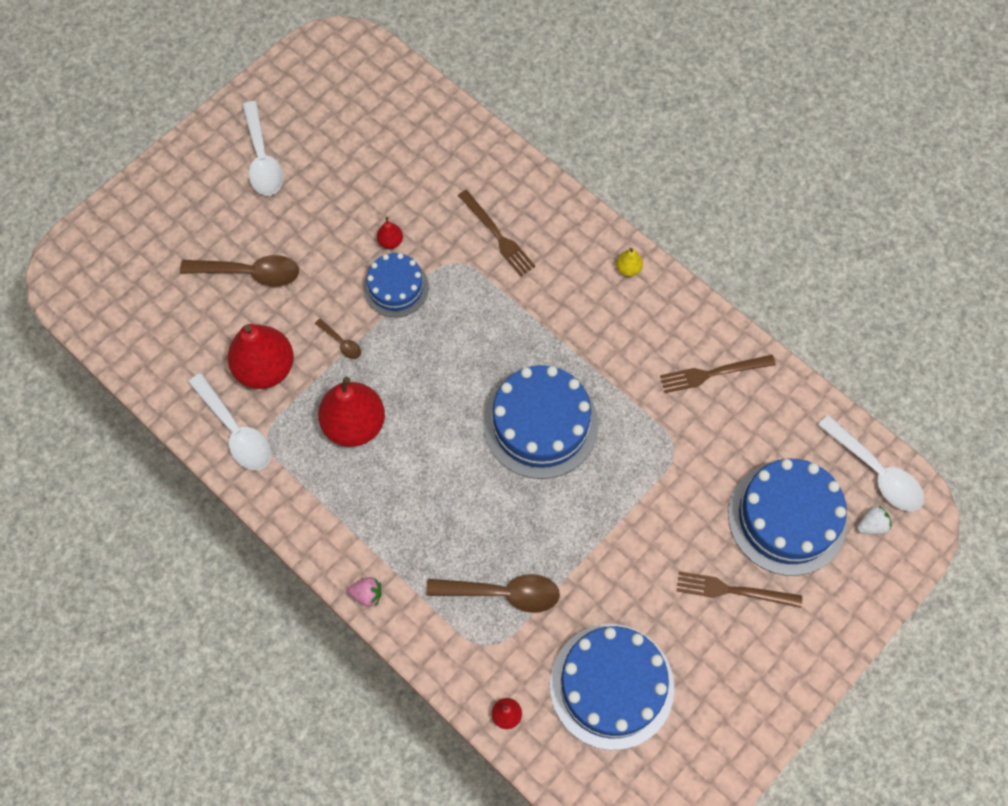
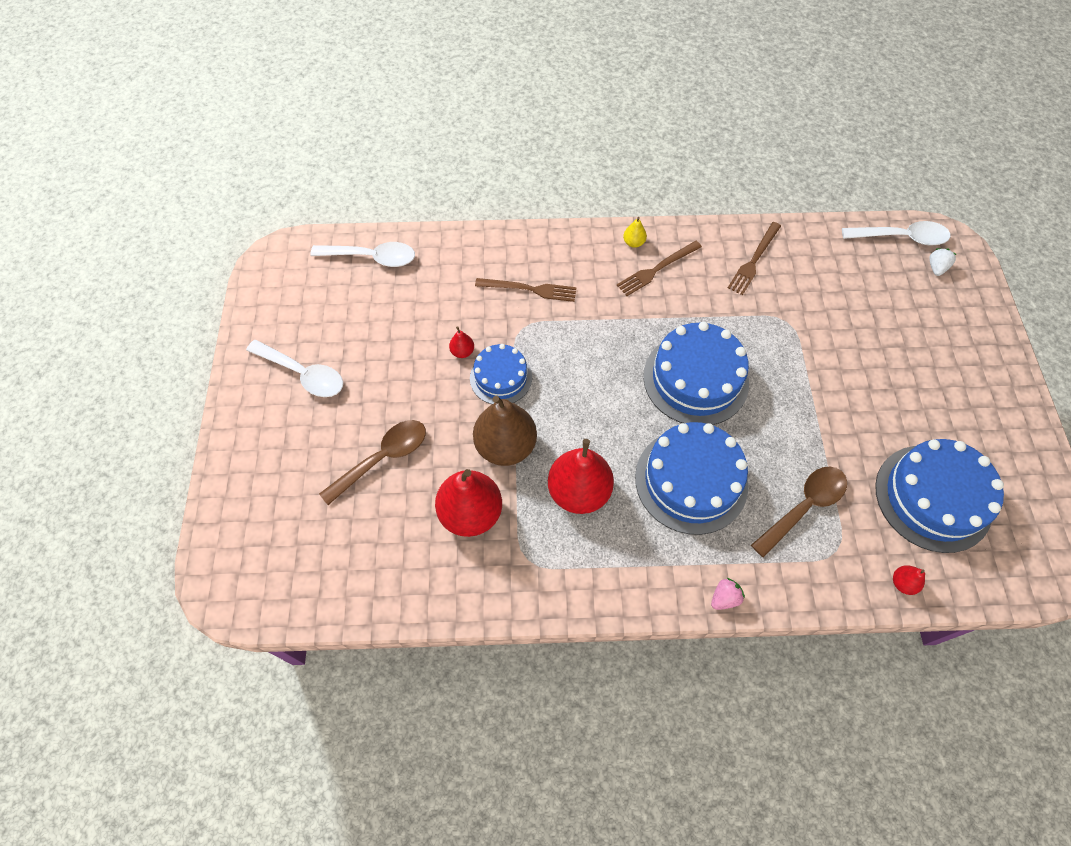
camera: 45 degrees left, 5 degrees down
(236, 431) = (500, 577): white spoon -> white spoon (372, 257)
(341, 343) = (505, 446): brown spoon -> brown pear
(733, 590) = (920, 372): brown fork -> brown fork (657, 269)
(787, 517) = (892, 304): blue cake -> blue cake (691, 480)

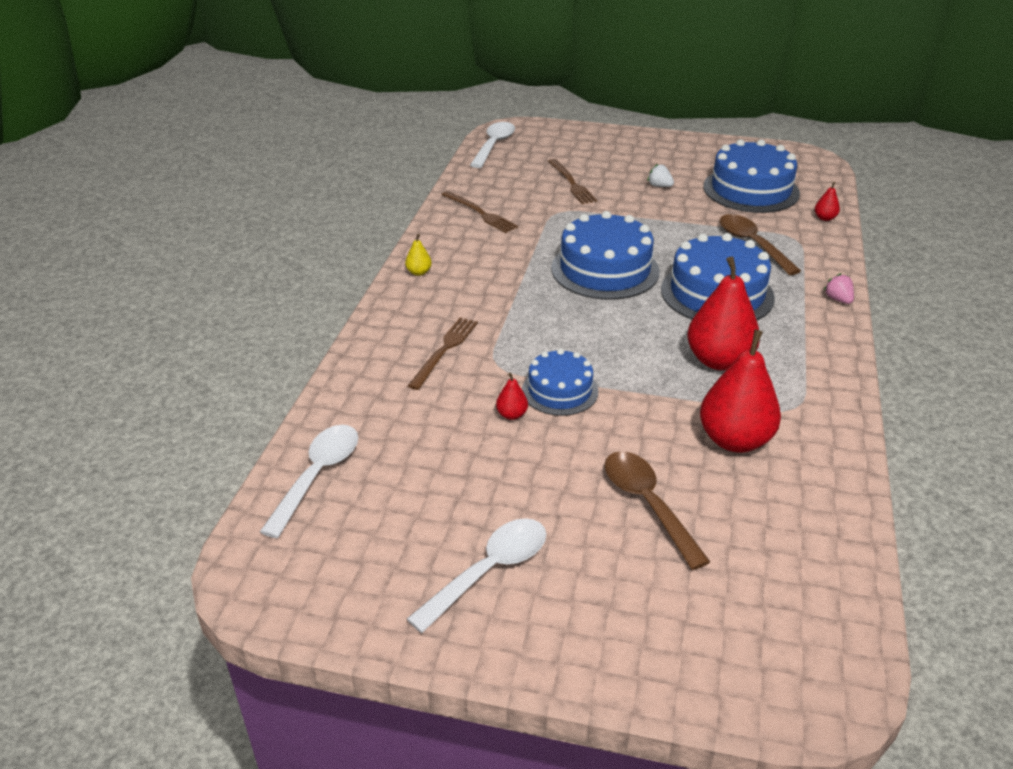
camera: 75 degrees left, 25 degrees down
(505, 446) = (653, 401): brown pear -> none
(657, 269) = (462, 265): brown fork -> brown fork (571, 183)
(936, 268) = (533, 139): white strawberry -> white strawberry (659, 186)

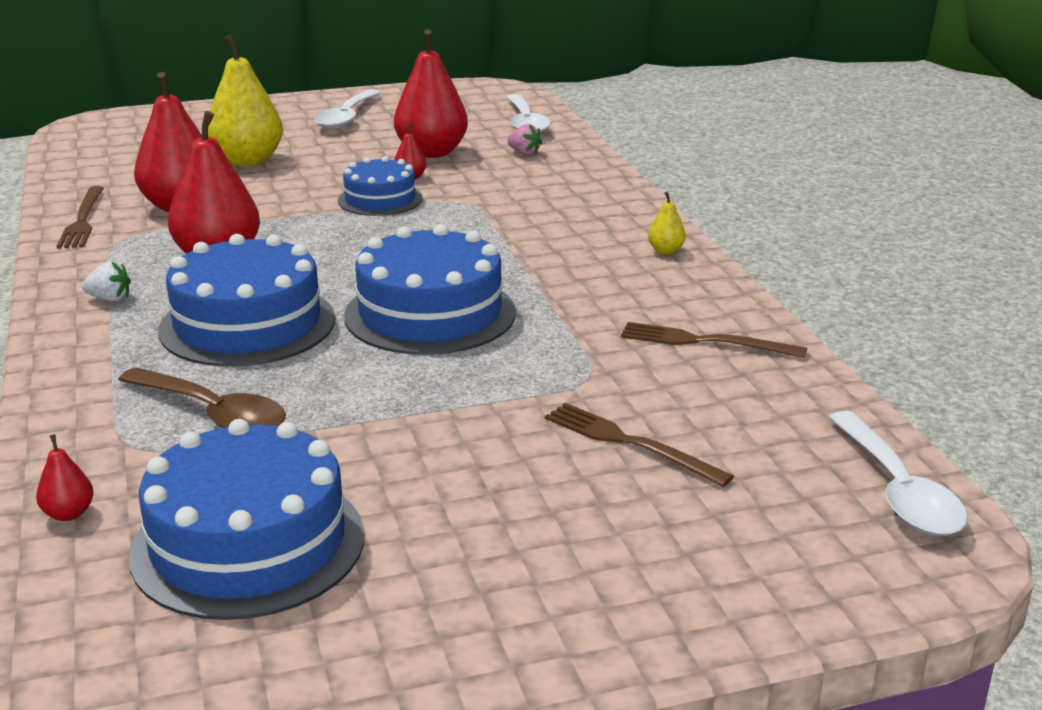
camera: 150 degrees right, 10 degrees down
(444, 350) = (531, 199): brown fork -> brown fork (83, 220)
(460, 451) = (431, 152): none -> red pear
(647, 504) = (247, 161): brown spoon -> yellow pear
(659, 186) = (453, 491): white strawberry -> white strawberry (110, 299)
(838, 299) = (55, 361): pink strawberry -> pink strawberry (524, 153)

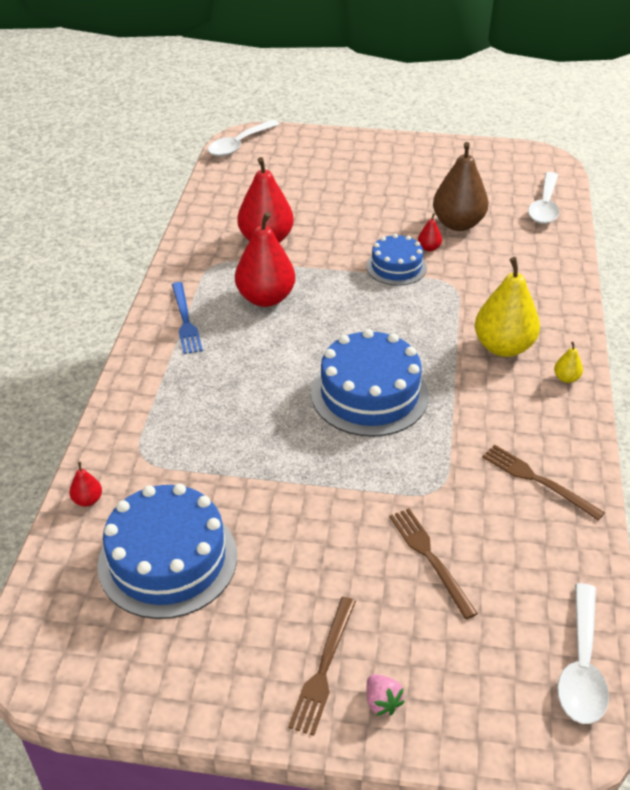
camera: 25 degrees right, 15 degrees up
(83, 220) = (202, 238): brown fork -> brown fork (324, 668)
(110, 299) = (185, 320): white strawberry -> blue fork
(213, 414) = (198, 444): brown spoon -> none
(247, 161) = (329, 202): yellow pear -> yellow pear (503, 347)
(247, 324) = (253, 369): blue cake -> none
(347, 118) = (418, 169): white spoon -> white spoon (239, 145)
(431, 152) = (458, 224): red pear -> brown pear
(524, 153) = (524, 241): pink strawberry -> pink strawberry (382, 702)

